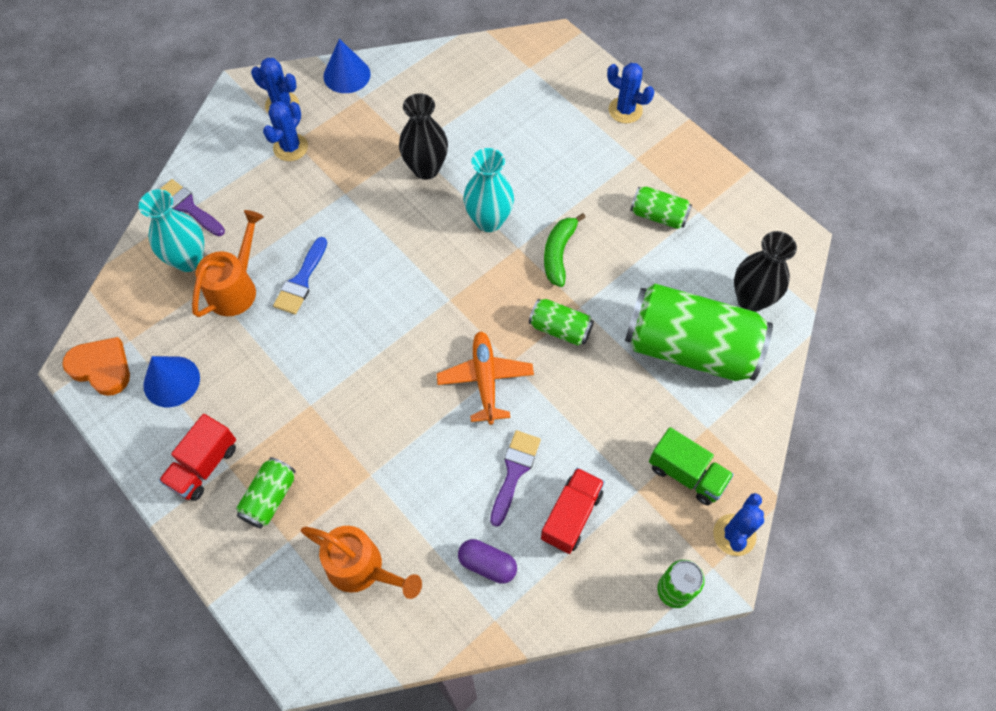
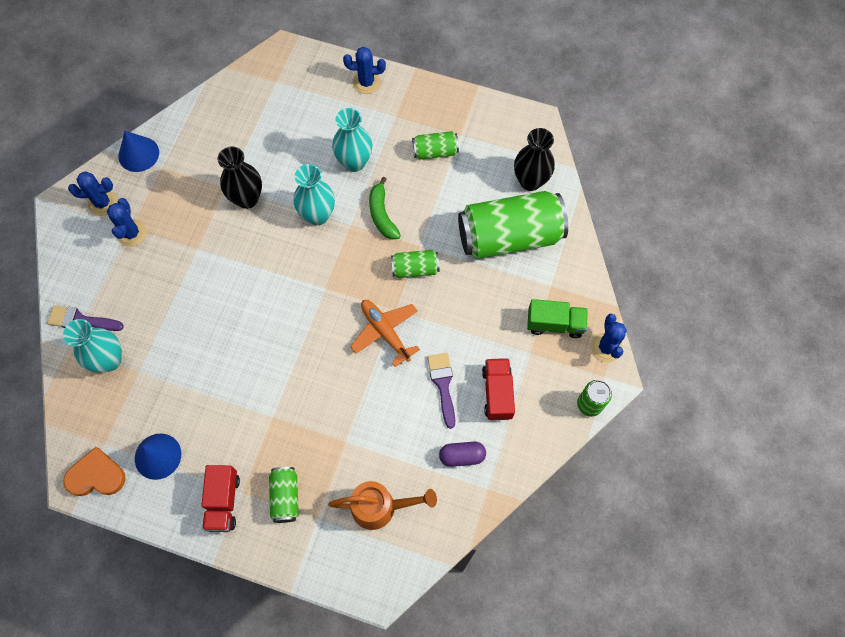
camera: 30 degrees left, 5 degrees up
(236, 287) = (160, 361): orange watering can -> none
(301, 281) = (207, 331): blue brush -> none
(562, 185) = (354, 162): none -> turquoise vase

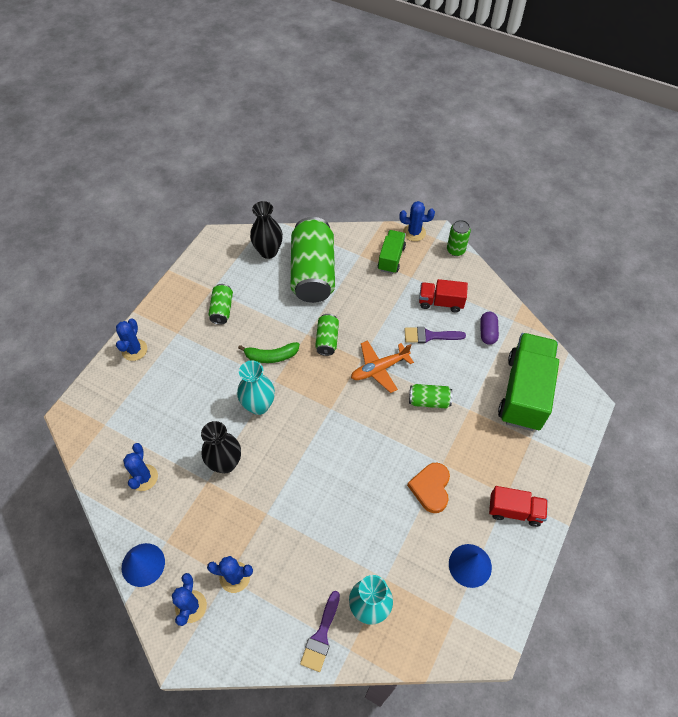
camera: 80 degrees left, 10 degrees down
(96, 475) = (484, 625): orange heart -> orange heart (431, 488)
(224, 131) = (143, 477): none -> blue cactus
(285, 497) = (512, 460): green can -> green can (429, 401)
(354, 162) = (214, 370): turquoise vase -> none
(380, 507) = (524, 392): orange watering can -> green truck

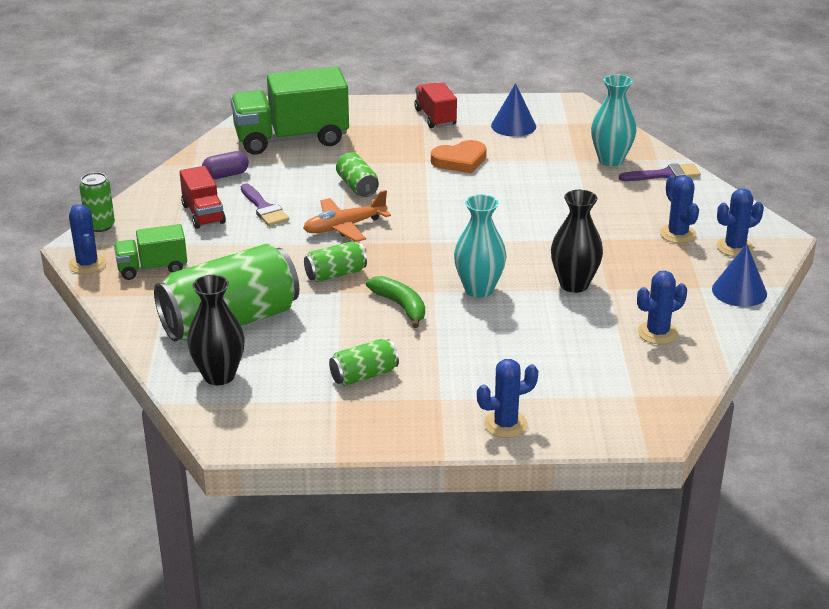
camera: 120 degrees left, 25 degrees down
(379, 369) = (344, 227): orange plane -> orange plane turned 120 degrees clockwise

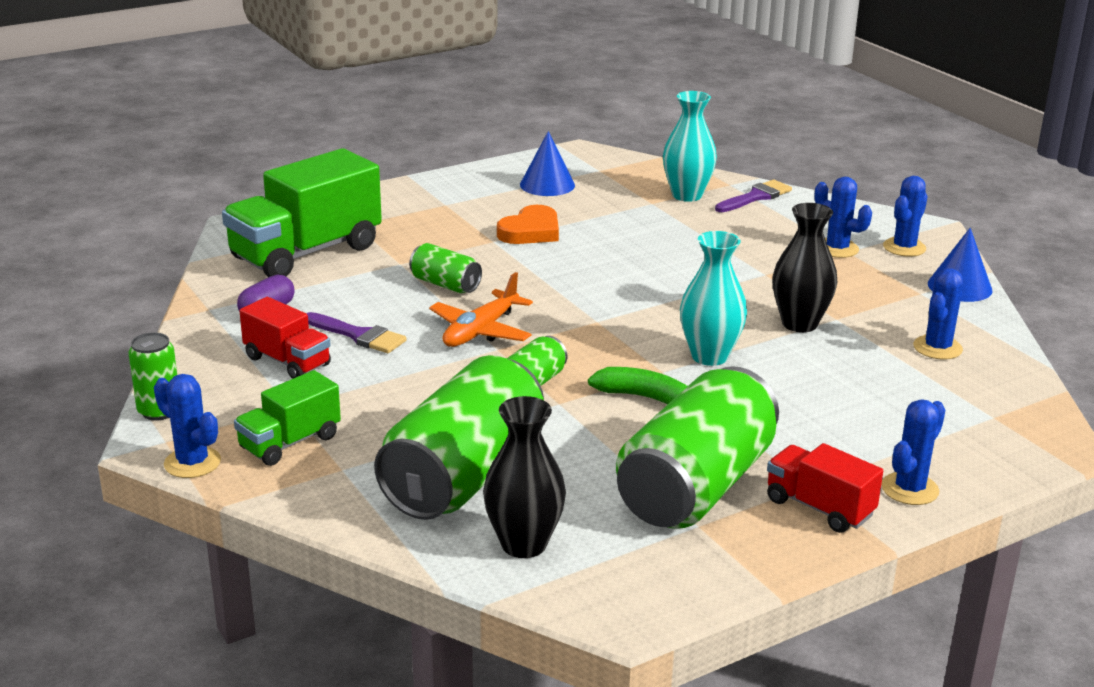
camera: 30 degrees left, 5 degrees down
(364, 375) = (696, 487): green can -> green can, size x2.16
(435, 117) = (451, 194): red truck -> red truck (819, 508)

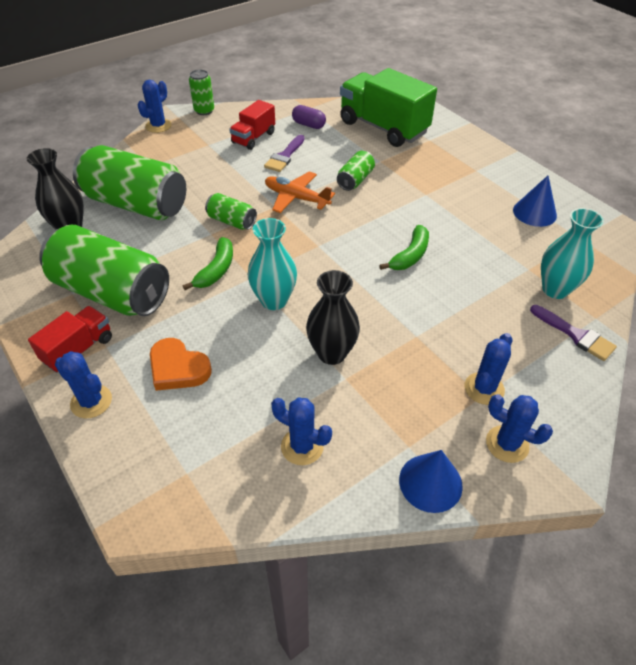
camera: 85 degrees right, 20 degrees up
(290, 442) = (173, 149): green truck -> none
(531, 231) = (448, 209): orange heart -> orange heart (178, 368)
(623, 263) = (410, 255): none -> green banana

